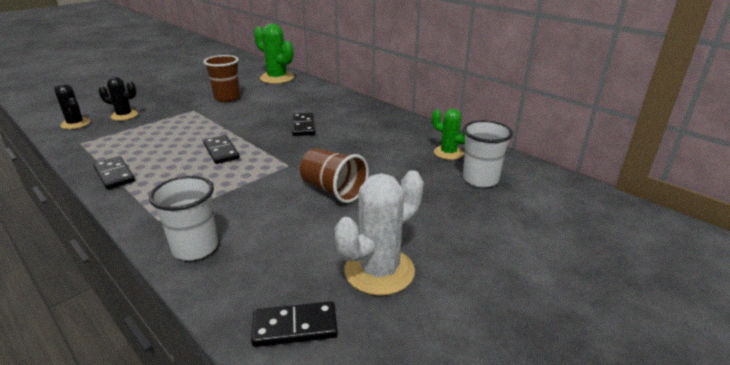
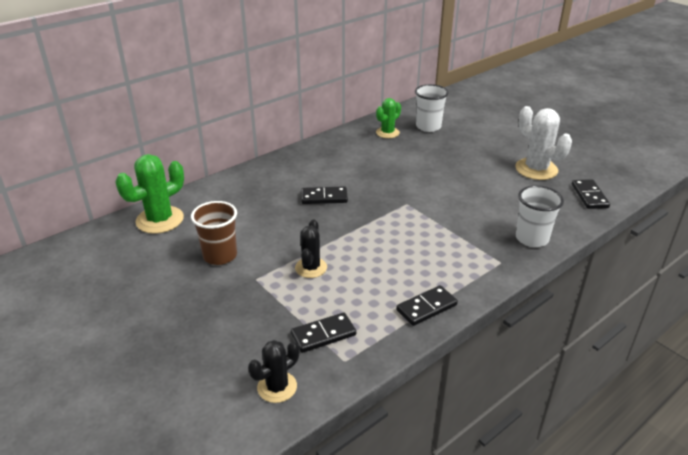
camera: 85 degrees left, 5 degrees up
(124, 115) = (257, 341): black cactus -> black cactus (311, 268)
(221, 151) = (377, 243): black domino -> black domino (323, 334)
(333, 190) = (447, 182): brown cup -> none

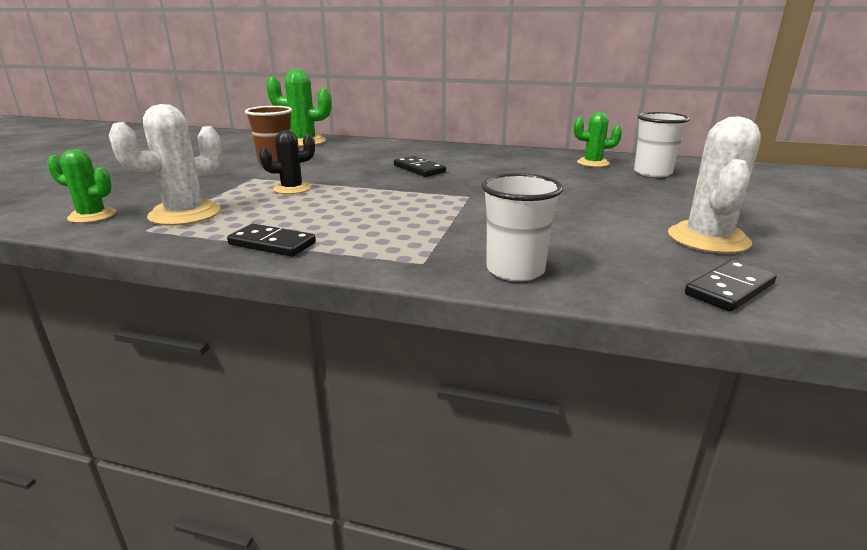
camera: 55 degrees right, 10 degrees down
(277, 387) = (92, 216): black cactus -> green cactus
(323, 334) = (185, 214): black domino -> white cactus

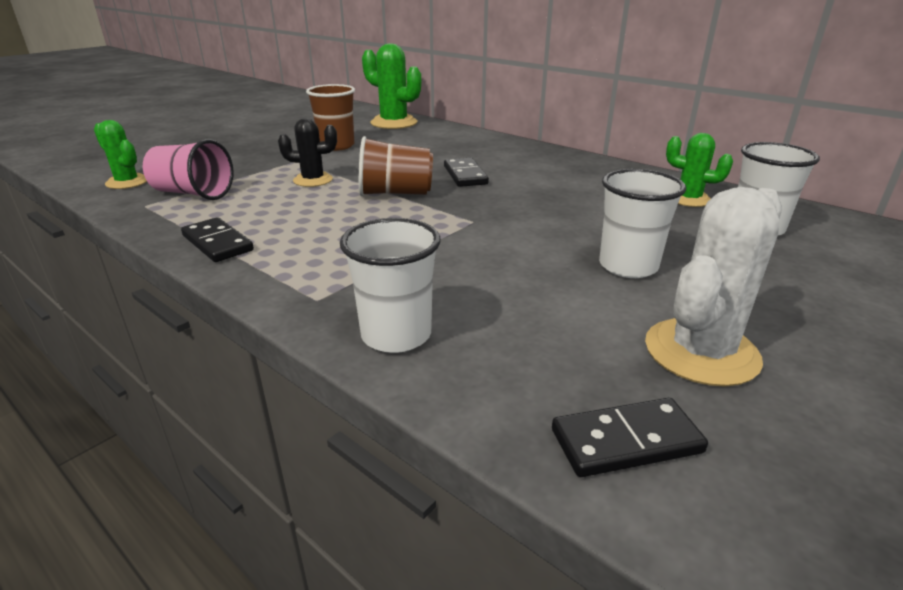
camera: 25 degrees right, 5 degrees up
(185, 214) = (193, 193): white cactus -> pink cup
(380, 188) = (395, 193): none -> brown cup
(608, 204) = (628, 266): none -> white cup

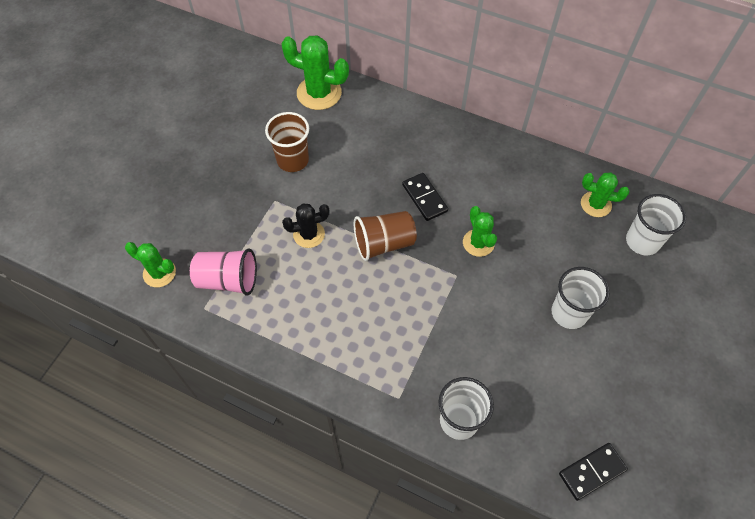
camera: 15 degrees left, 30 degrees up
(218, 243) = (296, 349): black domino -> none
(516, 205) = (478, 243): none -> green cactus
(701, 352) = (618, 393): white cactus -> none

